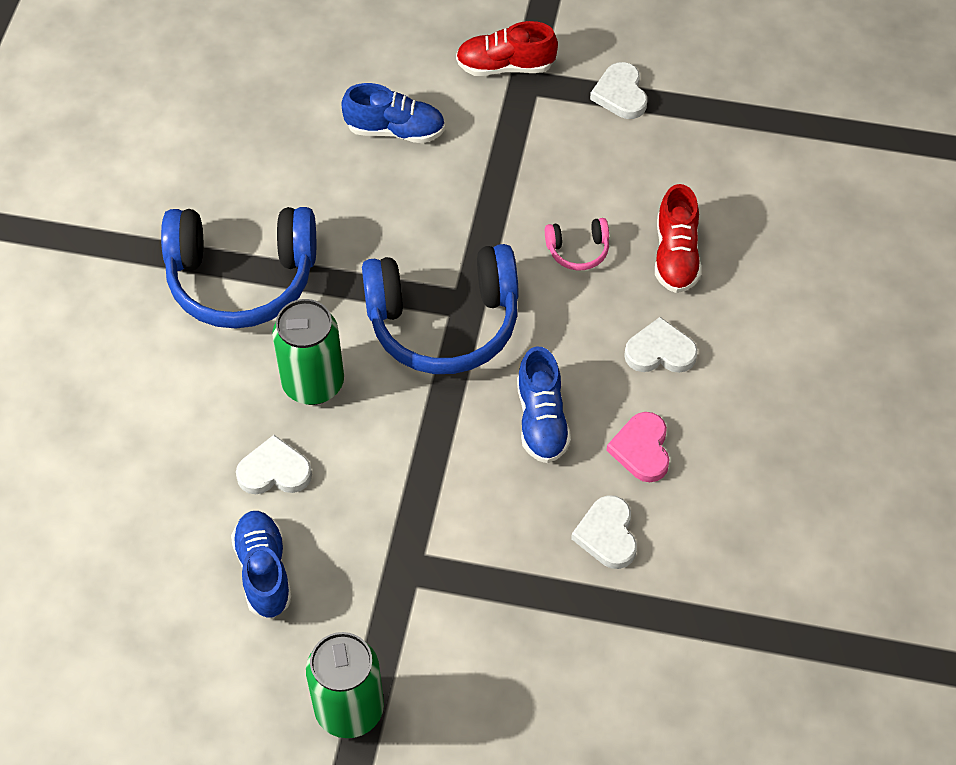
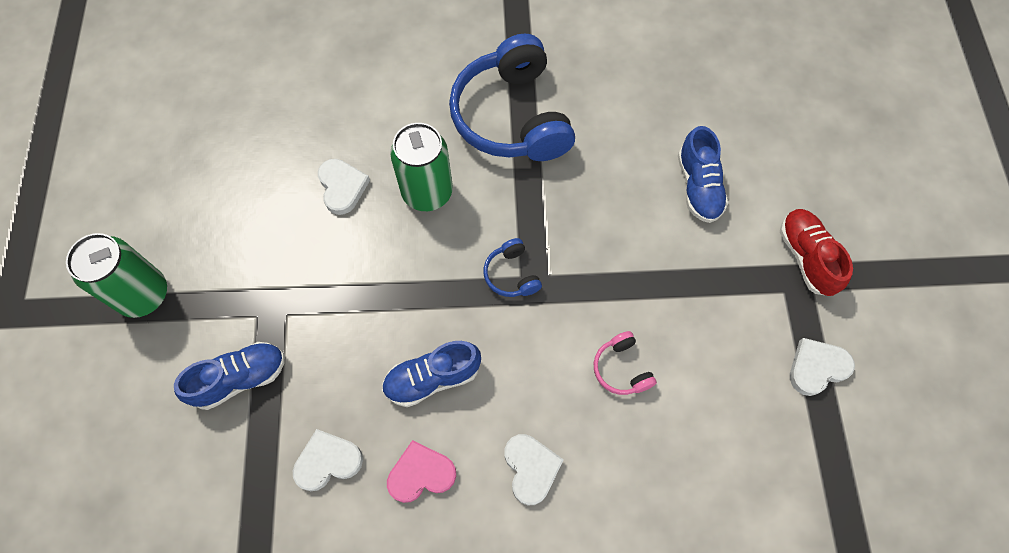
camera: 75 degrees right, 10 degrees up
(264, 571) = (254, 204): blue shoe -> blue shoe (240, 378)
(444, 322) = (511, 274): blue headphones -> blue headphones, size x0.42
(676, 256) = (644, 461): red shoe -> none

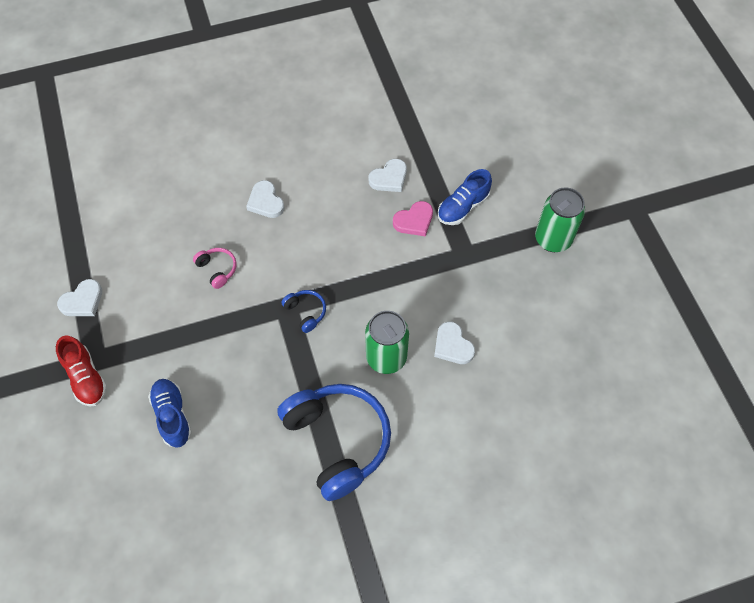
camera: 165 degrees right, 5 degrees down
(421, 473) = (331, 184): pink heart -> pink heart (414, 221)
(432, 378) = (341, 235): blue shoe -> none

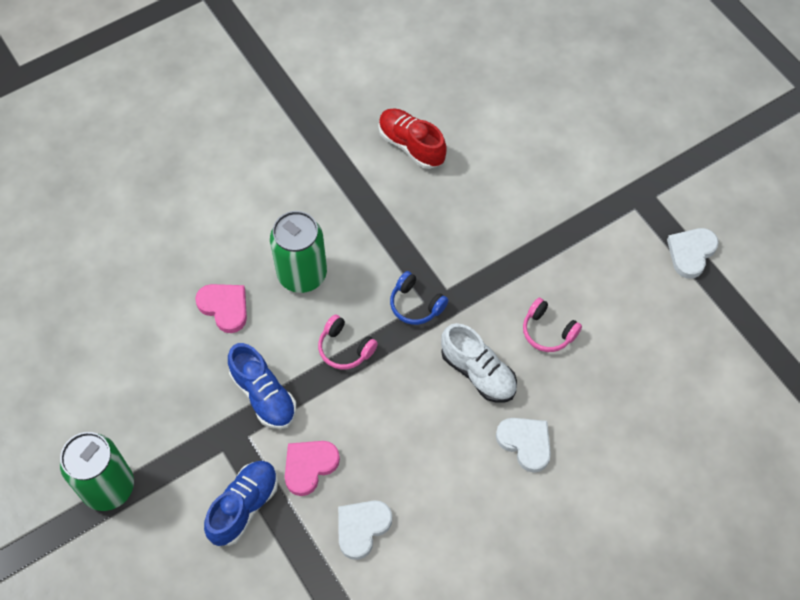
camera: 165 degrees right, 0 degrees up
(86, 378) = (635, 173): red shoe -> red shoe (411, 145)
(172, 416) = (521, 159): blue shoe -> blue shoe (263, 395)
(279, 253) = (478, 372): none -> white shoe
(337, 441) = (333, 176): blue headphones -> none
(368, 292) = (345, 348): none -> pink headphones
(452, 345) = (224, 307): white heart -> pink heart

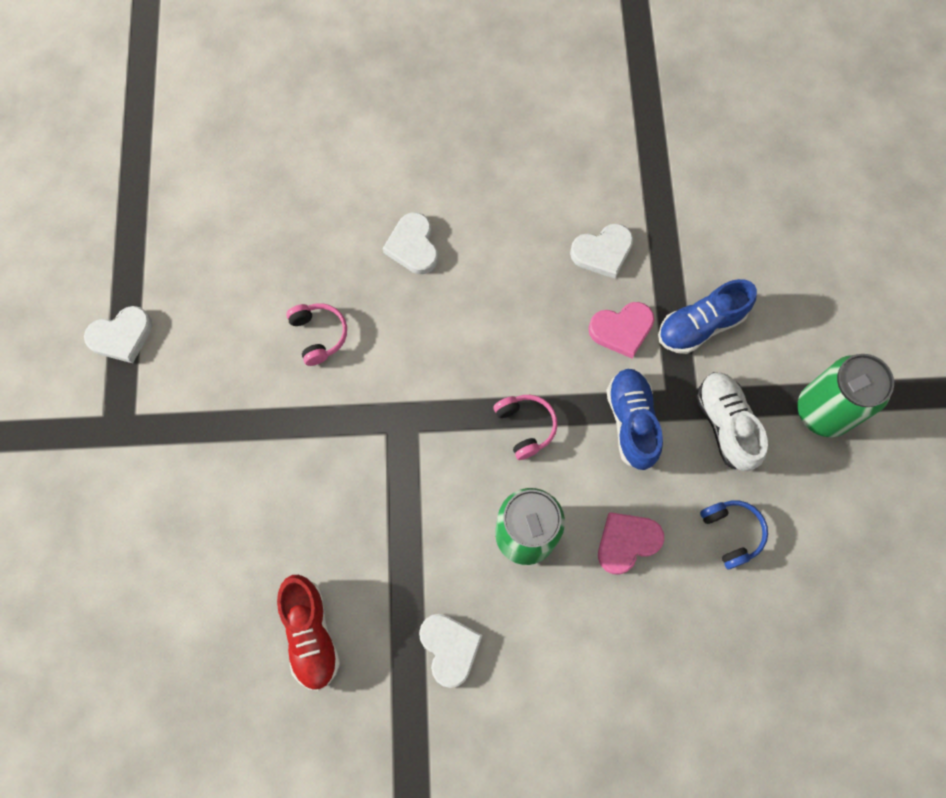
camera: 150 degrees left, 10 degrees up
(224, 307) = (627, 542): pink heart -> pink heart turned 75 degrees clockwise
(314, 182) = (450, 648): none -> white heart
(416, 304) = (427, 434): blue headphones -> blue headphones (731, 533)
(478, 372) = (412, 332): white shoe -> white shoe (725, 424)

